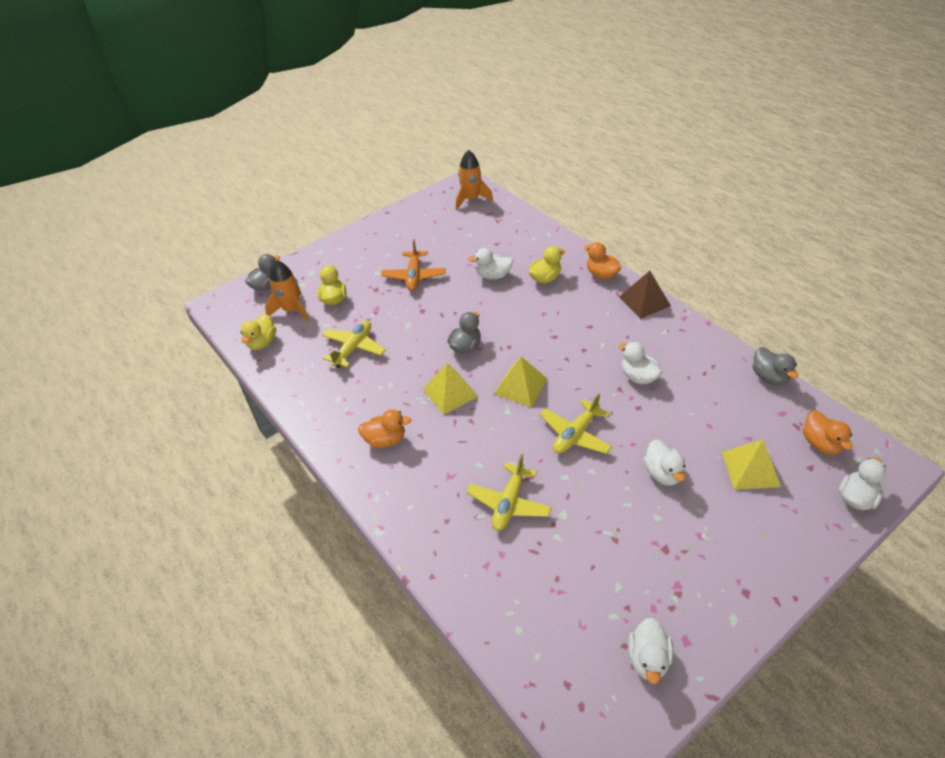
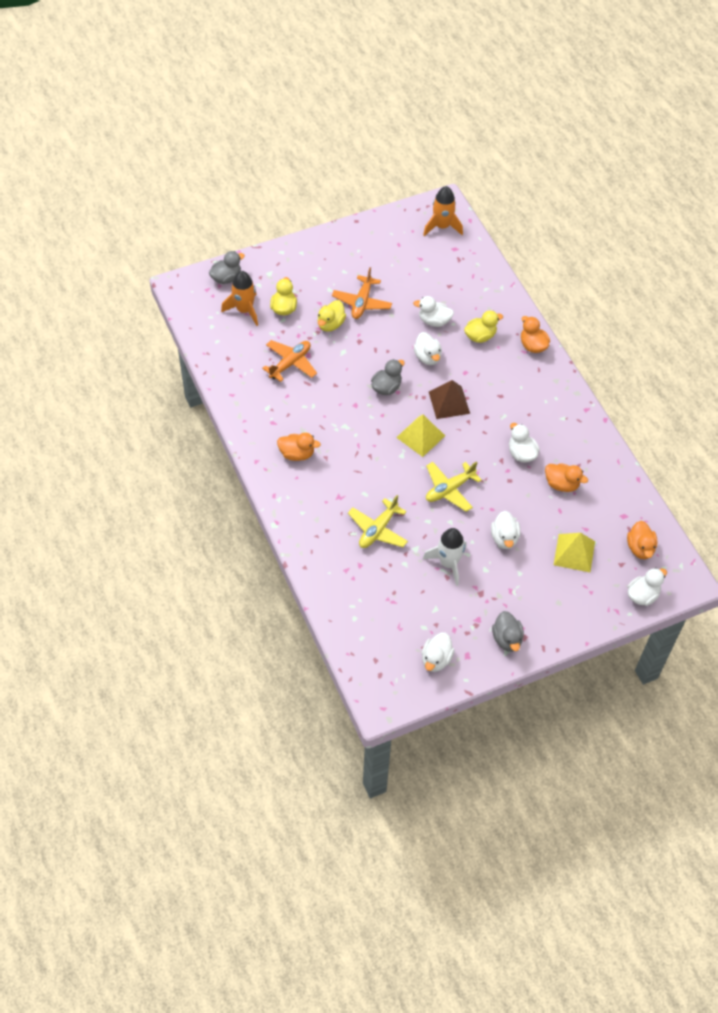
camera: 10 degrees right, 10 degrees up
(262, 342) = (213, 337): yellow duck -> yellow duck (330, 324)
(354, 348) = (290, 363): yellow plane -> orange plane
(450, 392) = (360, 426): yellow pyramid -> none
(499, 309) = (427, 357): none -> white duck
(610, 521) = (448, 563): none -> white rocket
(644, 301) = (559, 383): brown pyramid -> brown pyramid (449, 402)
(697, 397) = (561, 484): none -> orange duck
(769, 377) = (630, 483): grey duck -> grey duck (507, 639)

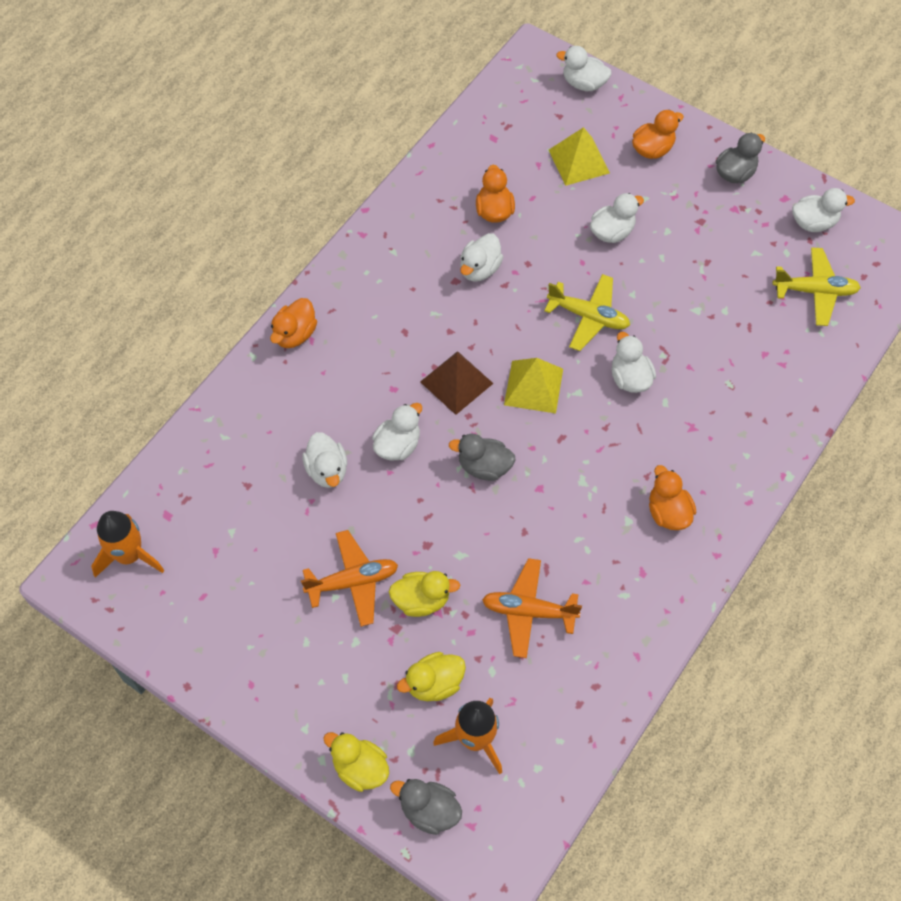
camera: 120 degrees left, 5 degrees up
(378, 530) = (703, 361): yellow plane -> yellow plane (815, 291)
(393, 485) = (630, 378): none -> white duck
(448, 563) = (689, 269): white rocket -> none
(480, 336) = (318, 401): yellow duck -> yellow duck (360, 768)
(640, 548) = (525, 108): orange duck -> orange duck (652, 149)

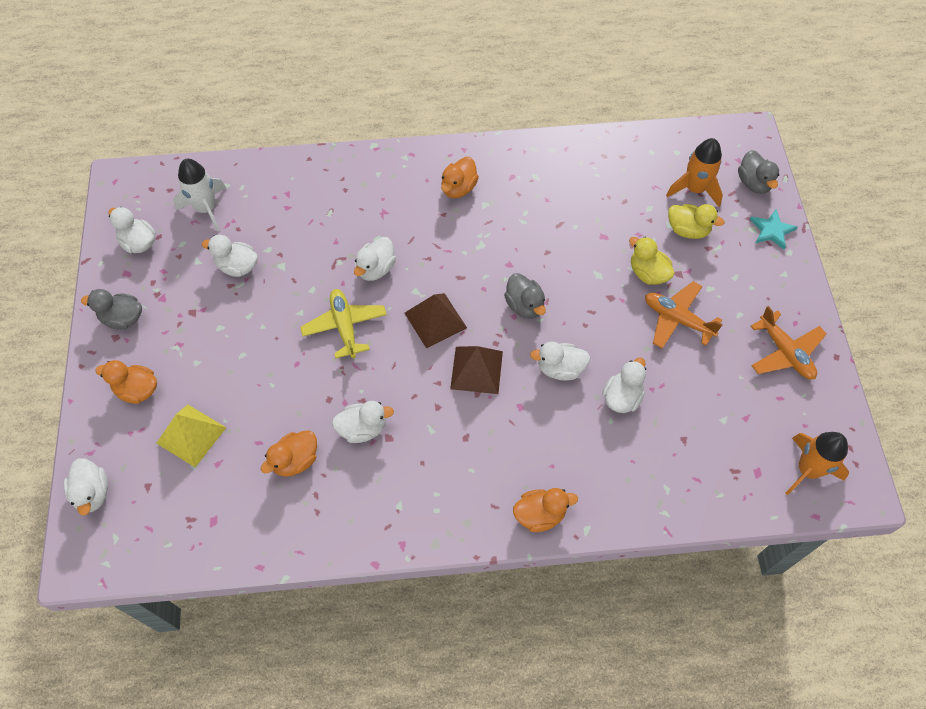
camera: 130 degrees left, 0 degrees up
(360, 768) = (771, 230): yellow duck -> turquoise star
(528, 611) = (595, 215): orange plane -> orange plane (785, 352)
(533, 386) = (435, 320): yellow pyramid -> brown pyramid
(612, 232) = (250, 363): white duck -> white duck (237, 266)
(815, 291) = (206, 209): yellow plane -> white rocket

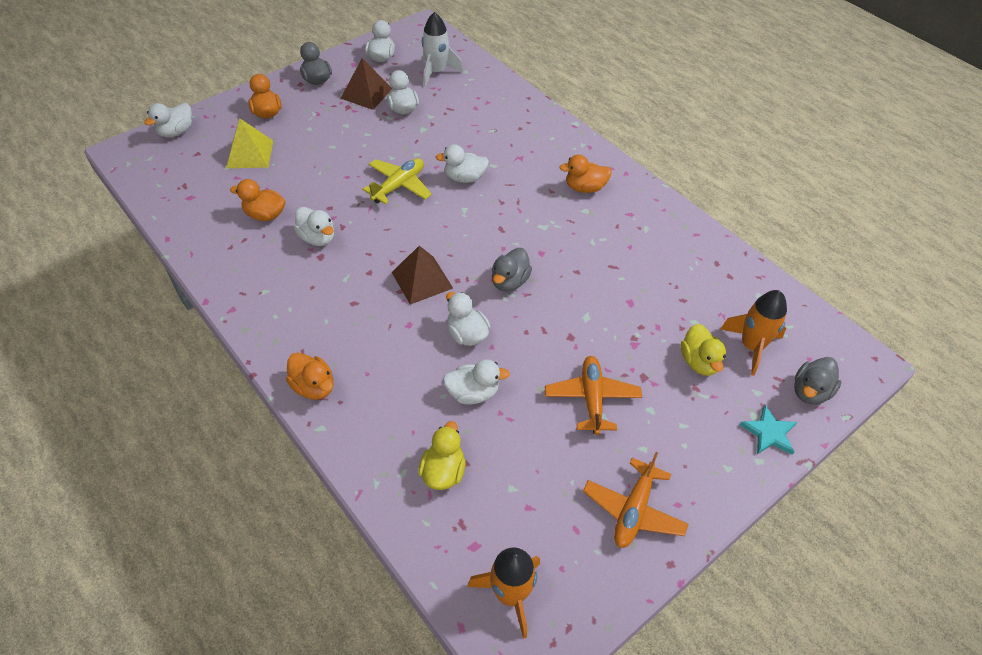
camera: 55 degrees right, 10 degrees down
(435, 320) = (447, 233): brown pyramid -> brown pyramid (366, 93)
(648, 273) = (621, 353): yellow duck -> yellow duck (443, 471)

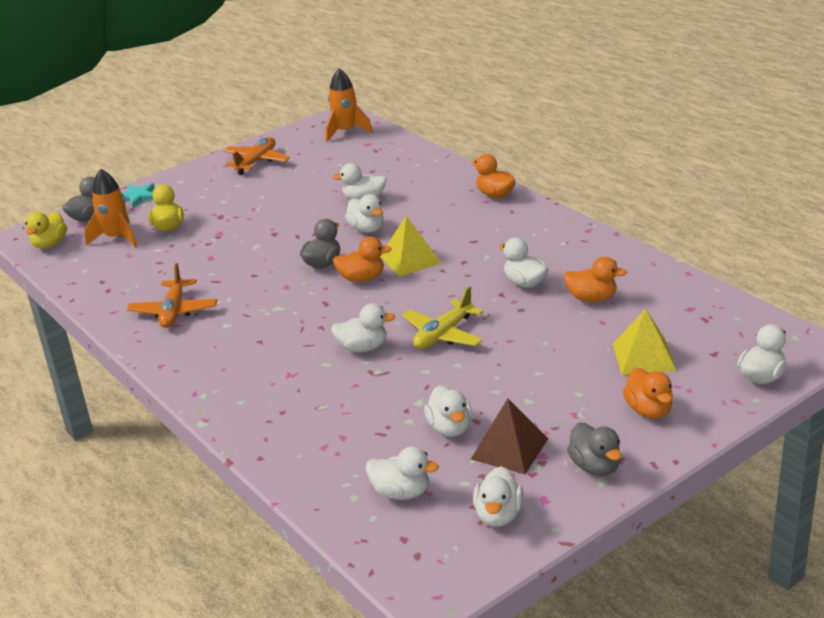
camera: 175 degrees left, 20 degrees down
(422, 280) = (410, 259): brown pyramid -> yellow pyramid
(437, 72) = (401, 492): white rocket -> white duck
(443, 471) = (387, 167): yellow duck -> yellow duck (50, 244)
(585, 188) = (218, 346): orange duck -> orange duck (362, 278)
(592, 398) = (268, 203): orange plane -> orange plane (174, 312)

